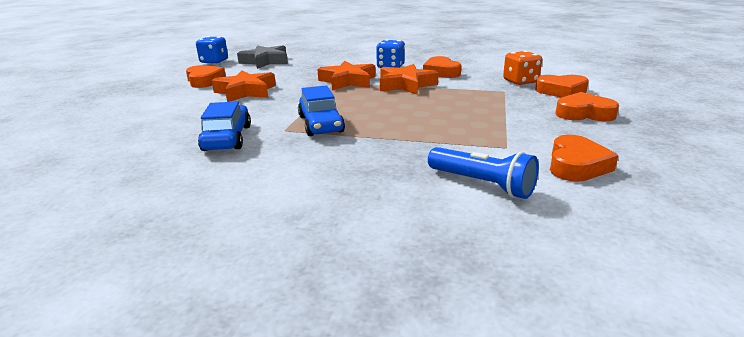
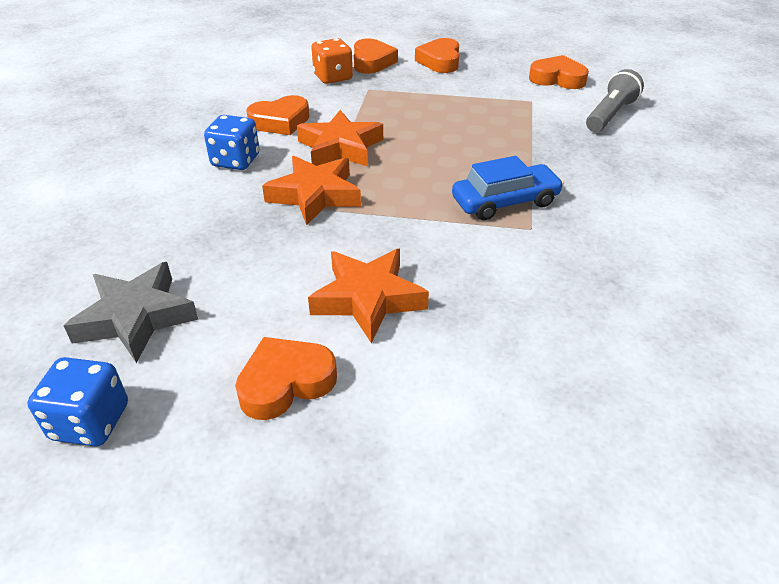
camera: 95 degrees left, 15 degrees up
(227, 138) = (574, 271): blue car -> none
(482, 184) = (610, 115): blue flashlight -> grey flashlight

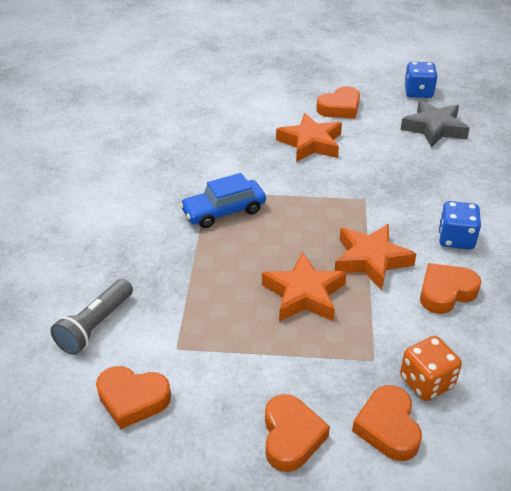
camera: 175 degrees right, 0 degrees up
(315, 195) = (371, 209): orange star -> orange star (304, 294)

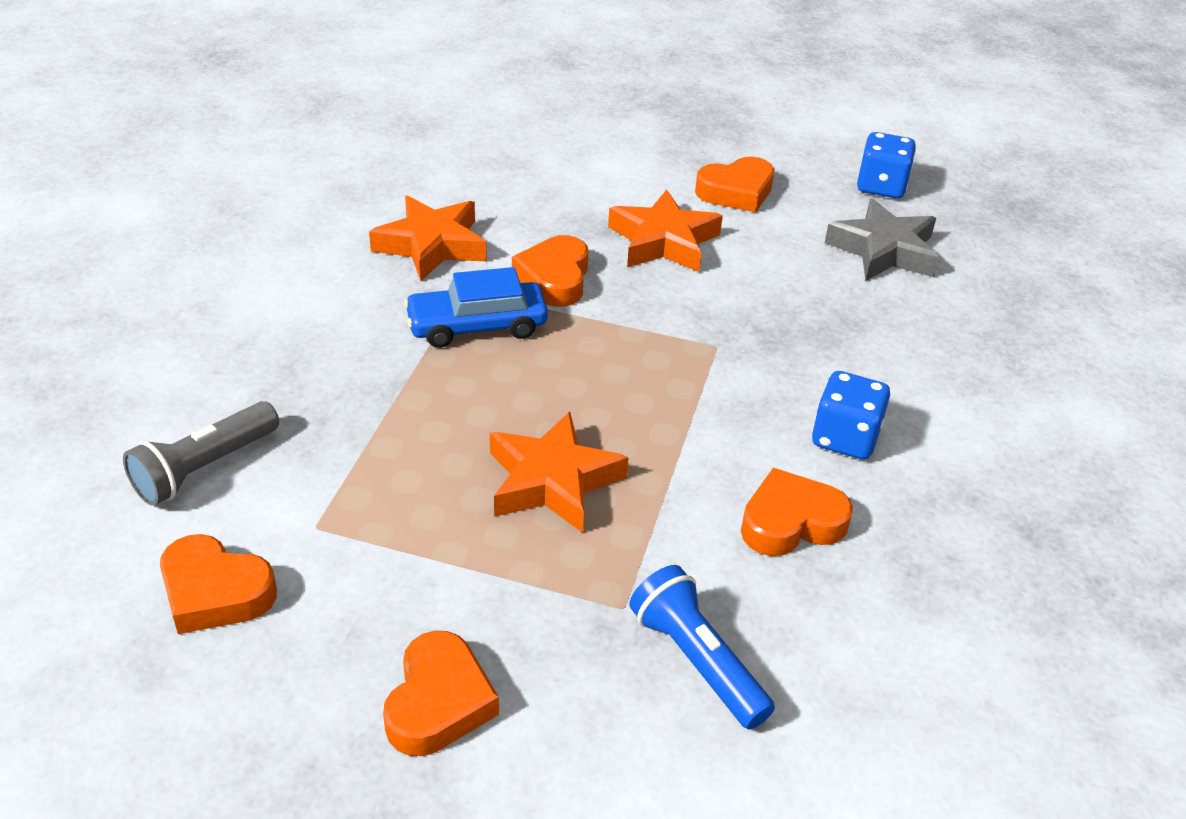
camera: 10 degrees right, 0 degrees up
(371, 260) = (685, 446): orange star -> orange star (431, 245)
(388, 427) = (602, 721): orange heart -> orange heart (554, 278)
(426, 382) = (697, 661): orange dice -> blue flashlight

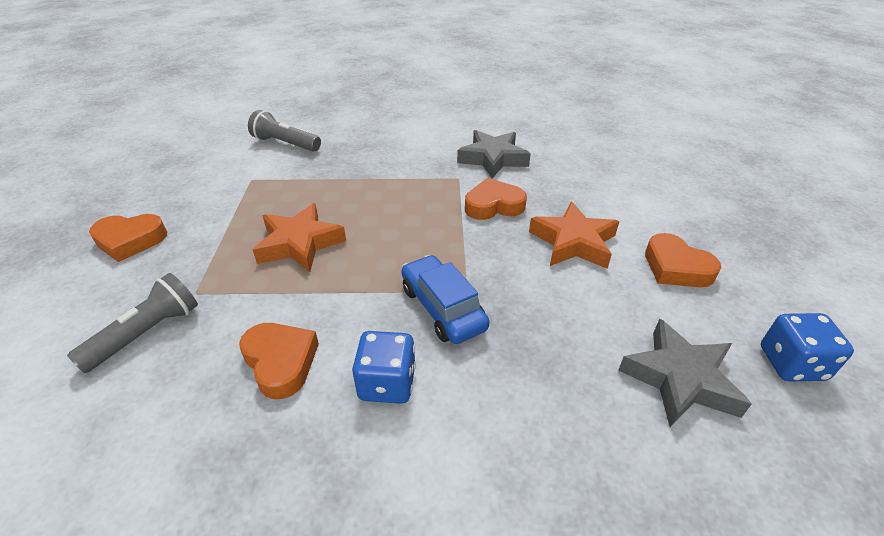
camera: 75 degrees right, 0 degrees up
(215, 592) = (206, 166): orange heart -> none
(431, 245) = (493, 158): orange star -> grey star
(477, 326) = (428, 189): blue car -> blue car (443, 308)
(697, 661) = (147, 333): blue flashlight -> grey flashlight

